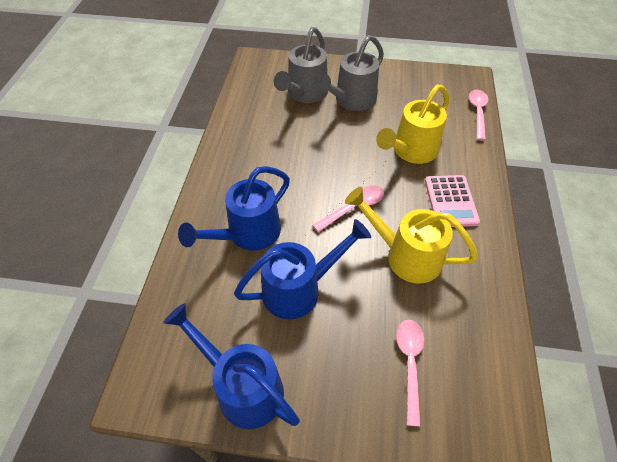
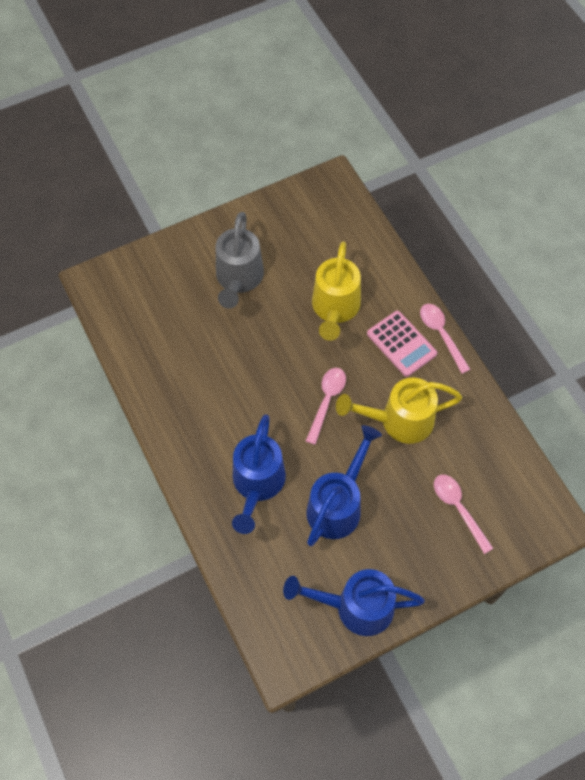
camera: 35 degrees left, 10 degrees up
(304, 94) = (185, 298): grey watering can -> none
(477, 113) = (366, 226): pink spoon -> pink spoon (441, 334)

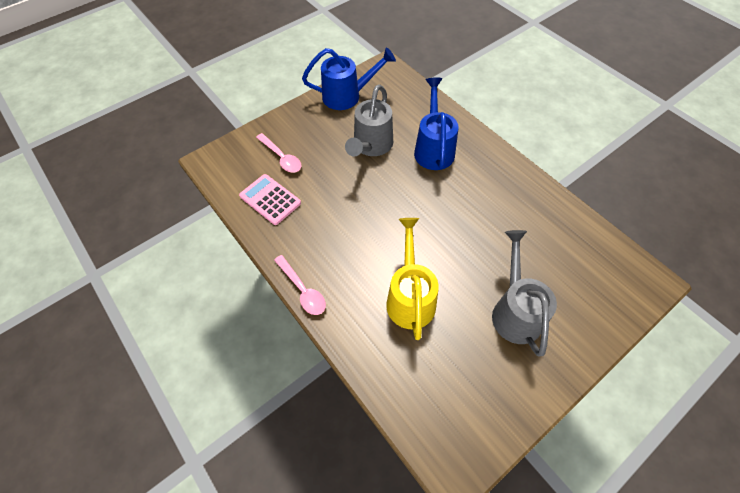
camera: 170 degrees right, 5 degrees down
(326, 401) = (397, 213): pink spoon -> none
(338, 504) = (371, 146): blue watering can -> grey watering can
(398, 421) = (334, 209): yellow watering can -> none
(401, 344) = (340, 274): pink calculator -> pink calculator (270, 199)

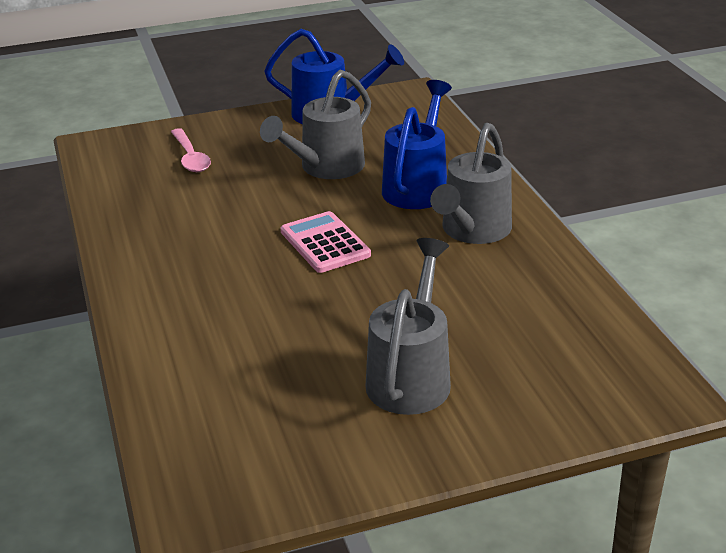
camera: 20 degrees right, 25 degrees down
(270, 199) = (143, 194): pink calculator -> pink calculator (325, 243)
(302, 290) = (118, 288): pink spoon -> none
(410, 297) = (263, 327): yellow watering can -> none
(484, 179) = (472, 231): none -> grey watering can

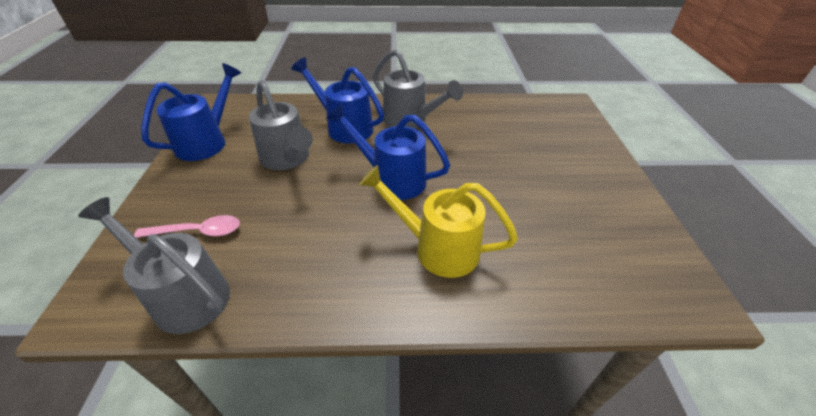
camera: 75 degrees left, 10 degrees up
(216, 296) = (437, 248): none -> yellow watering can
(325, 243) = (391, 179): pink calculator -> blue watering can
(411, 376) = (551, 173): grey watering can -> grey watering can (184, 294)

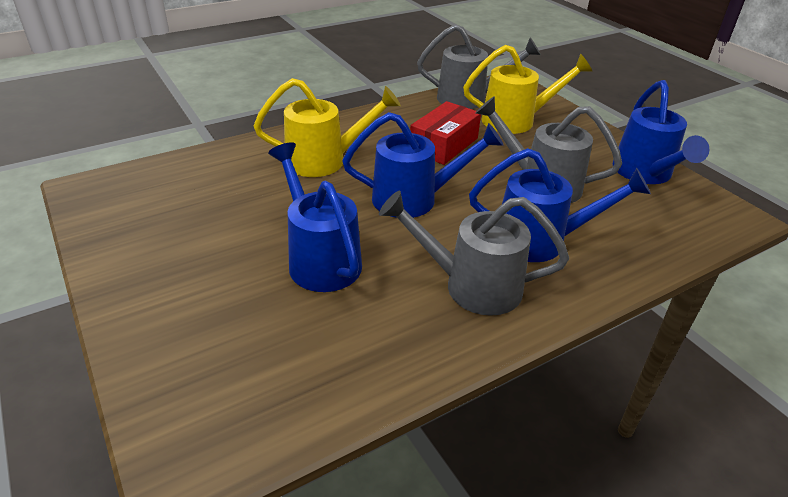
camera: 150 degrees right, 5 degrees down
(198, 231) = (516, 120): pink spoon -> yellow watering can
(308, 225) = (444, 145): none -> red box
(486, 159) = (320, 259): none -> blue watering can

